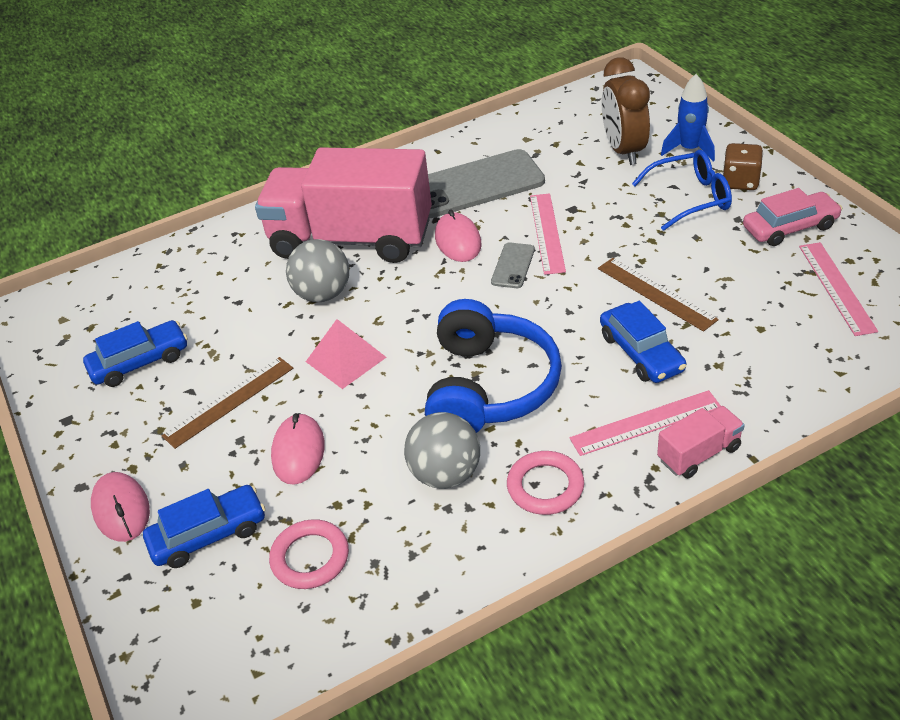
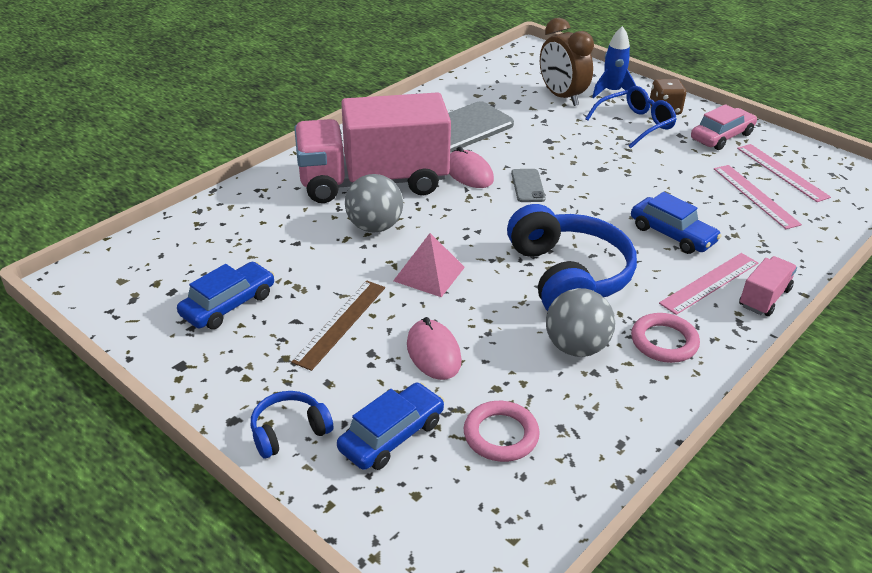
camera: 25 degrees left, 5 degrees down
(121, 509) = (289, 431): pink mouse -> blue headphones
(547, 233) = (539, 159): pink ruler -> pink ruler (755, 196)
(656, 293) = (654, 192): brown ruler -> none

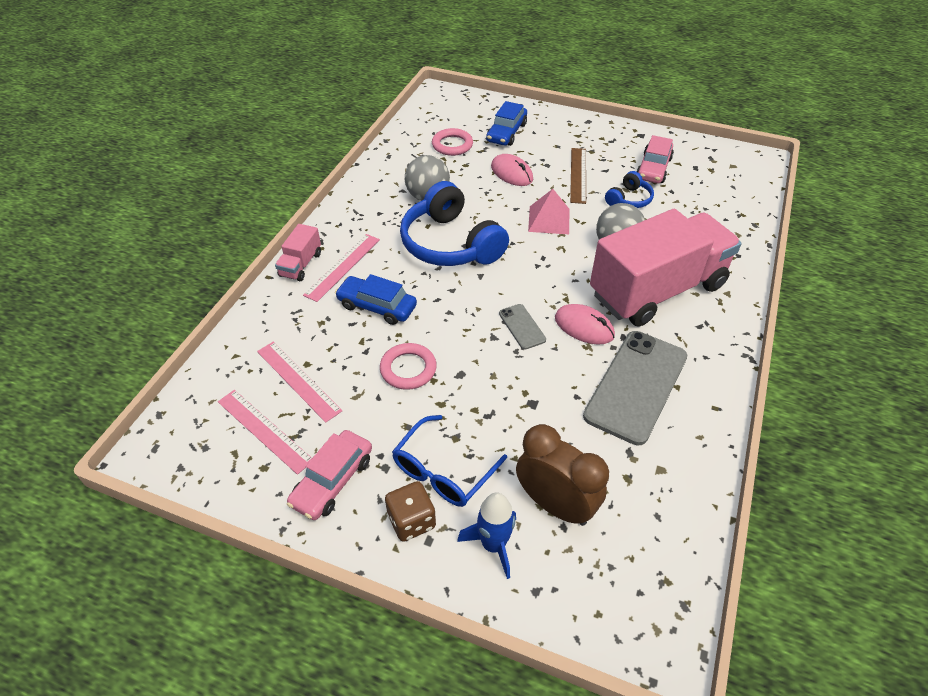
camera: 160 degrees right, 10 degrees up
(228, 305) = (653, 168): blue car -> pink car
(289, 431) = (557, 123): blue headphones -> blue headphones (629, 199)
(664, 342) = (372, 214): pink ring -> pink ring (408, 369)

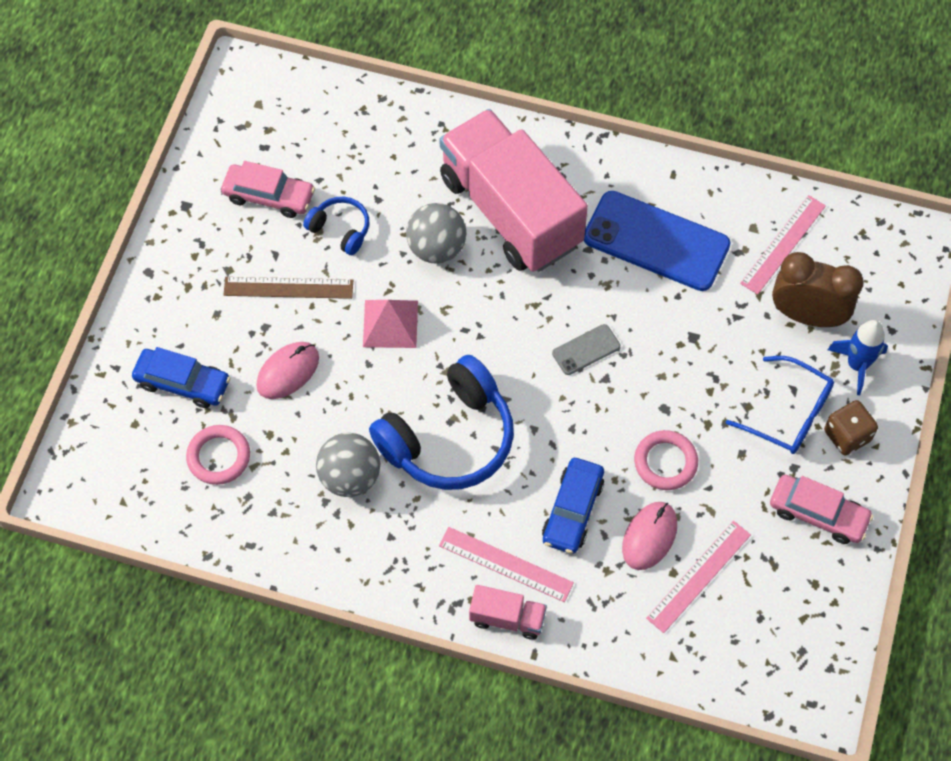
camera: 95 degrees left, 15 degrees up
(264, 430) = (770, 595): pink ruler -> pink ruler (783, 244)
(555, 504) = (807, 315): brown clock -> brown clock turned 75 degrees clockwise
(584, 327) = (578, 287): pink mouse -> pink mouse (649, 536)
(636, 386) = (656, 241): grey phone -> blue phone

